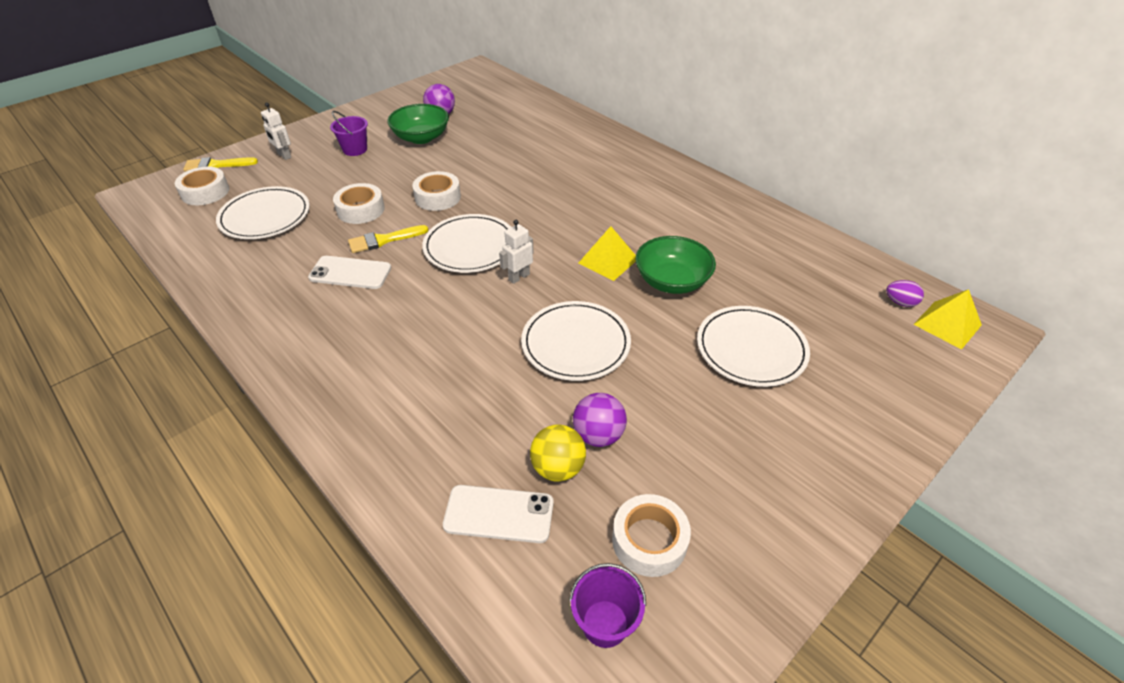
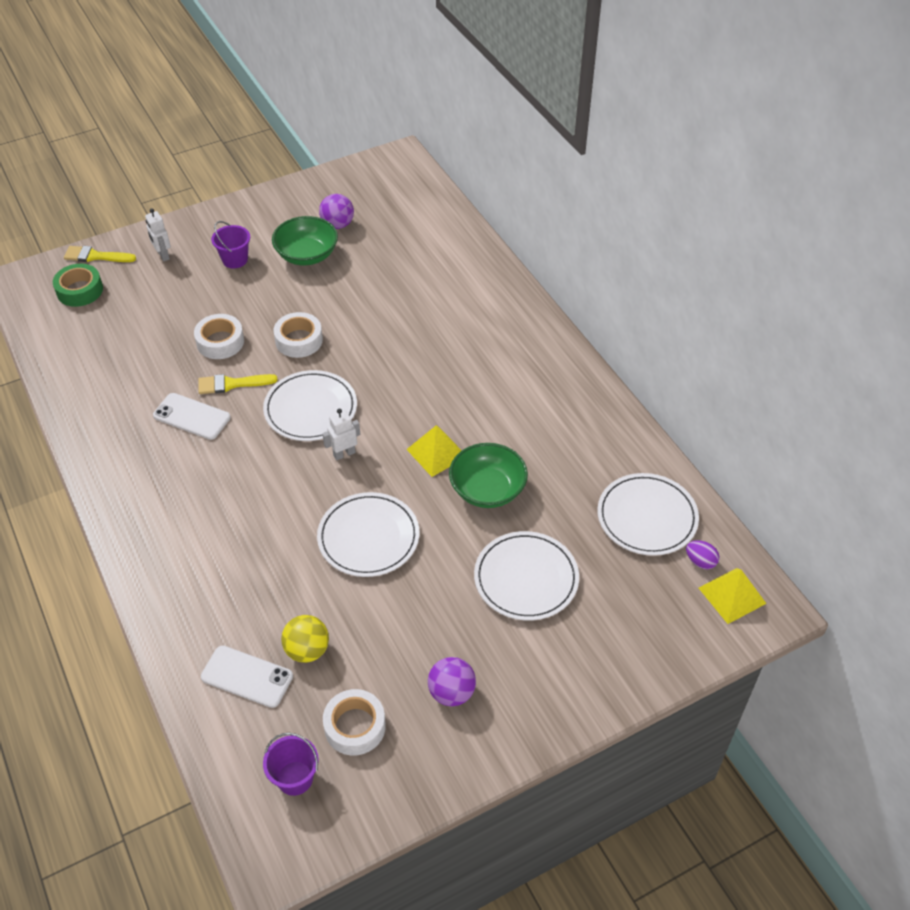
camera: 15 degrees right, 5 degrees up
(205, 192) = (80, 290): white tape -> green tape
(265, 216) = (129, 333): white plate -> white plate (647, 517)
(598, 435) = (352, 629): purple ball -> purple ball (451, 693)

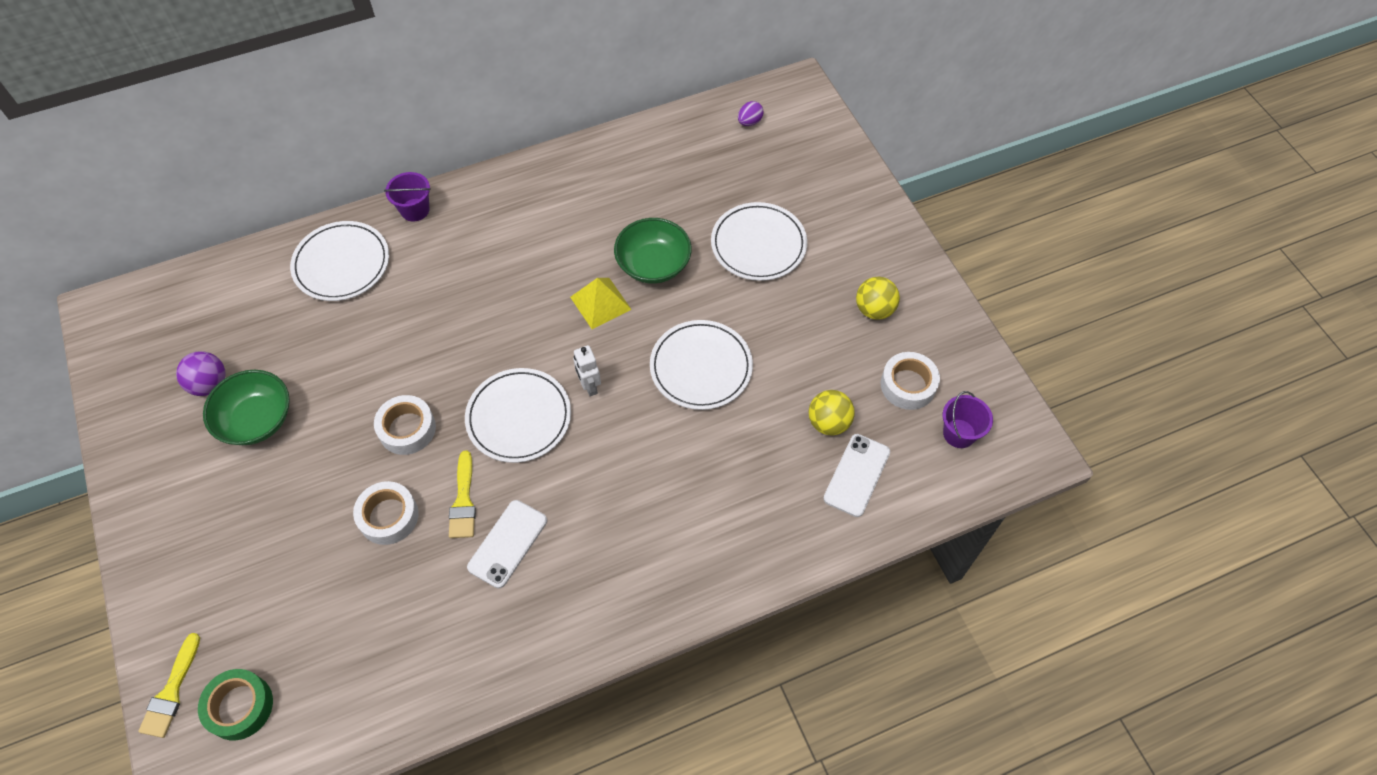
camera: 85 degrees left, 10 degrees up
(163, 255) = (200, 597): white robot -> none
(235, 259) = (238, 504): purple bucket -> purple bucket (415, 210)
(451, 693) = (874, 309): purple ball -> yellow ball
(647, 517) = (699, 150): white plate -> white plate (341, 264)
(732, 595) = (784, 108): yellow pyramid -> none

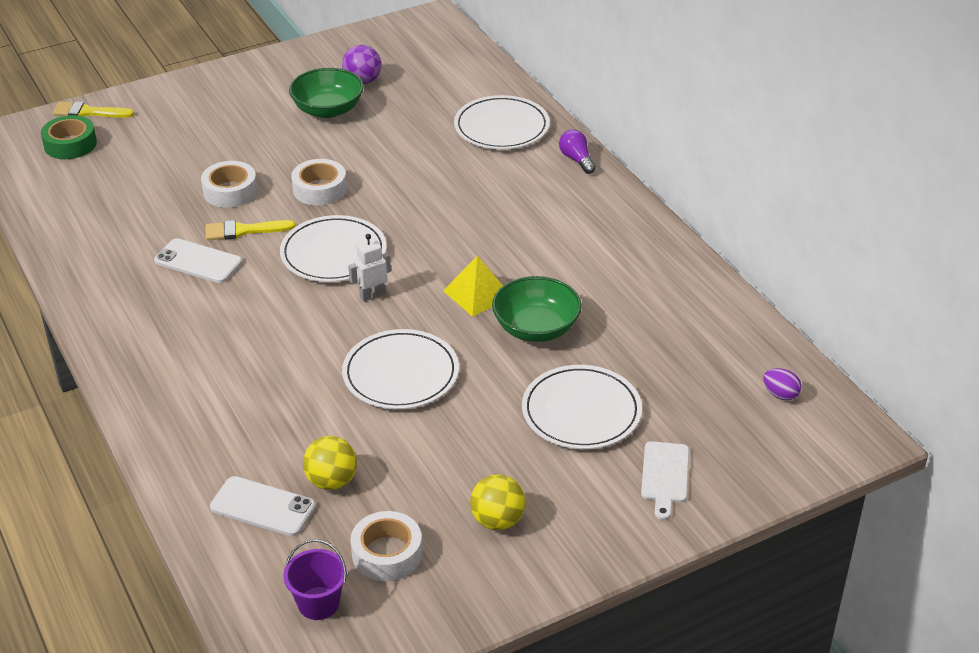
camera: 85 degrees right, 20 degrees down
(415, 210) = (577, 160): purple bucket -> purple light bulb
(831, 202) = (665, 476): none -> white cutting board

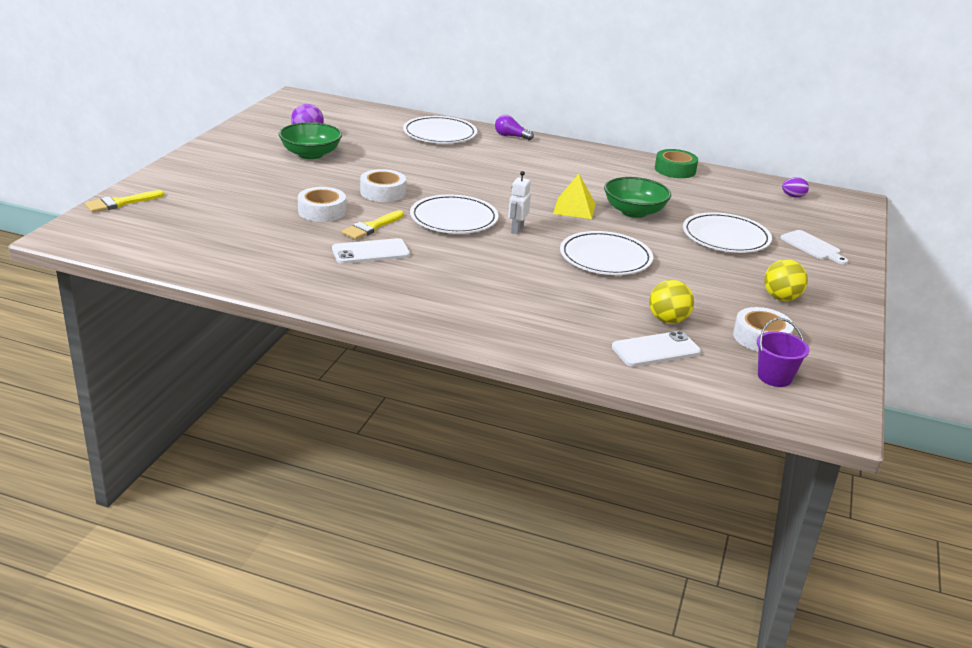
camera: 45 degrees left, 10 degrees down
(70, 144) = (140, 224): green tape -> green tape (675, 170)

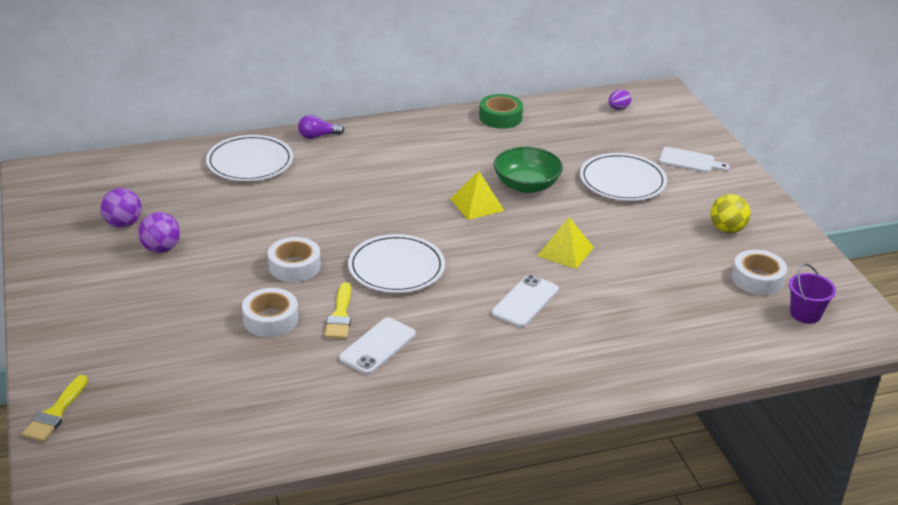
camera: 35 degrees left, 5 degrees up
(311, 154) = (161, 249): green bowl -> purple ball
(517, 229) = (462, 254): white robot -> none
(605, 258) = (565, 251): white plate -> yellow pyramid
(655, 350) = (707, 332): white phone -> white phone (525, 301)
(668, 320) = (682, 296): yellow ball -> none

